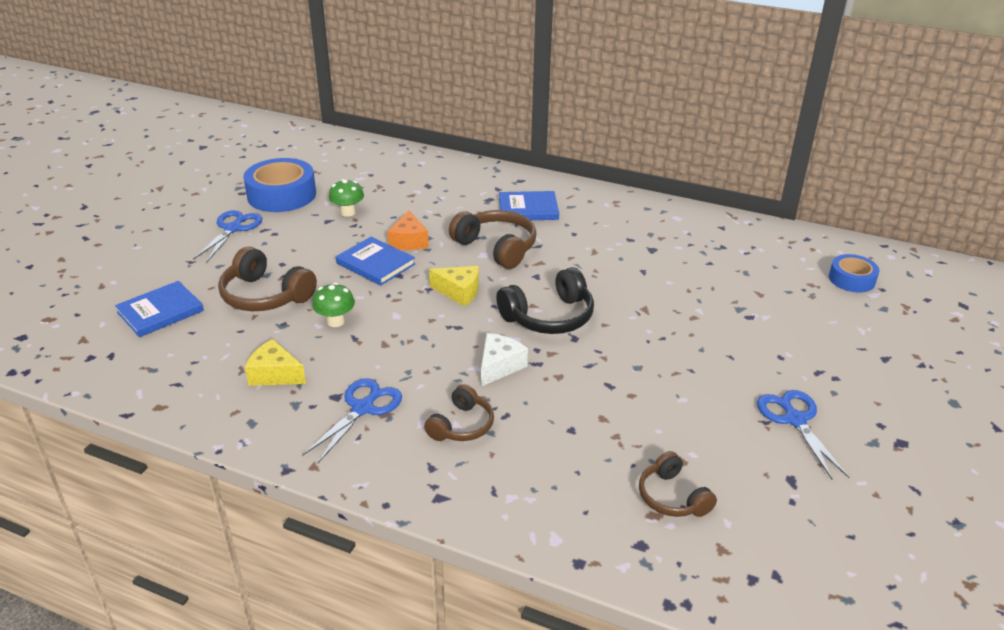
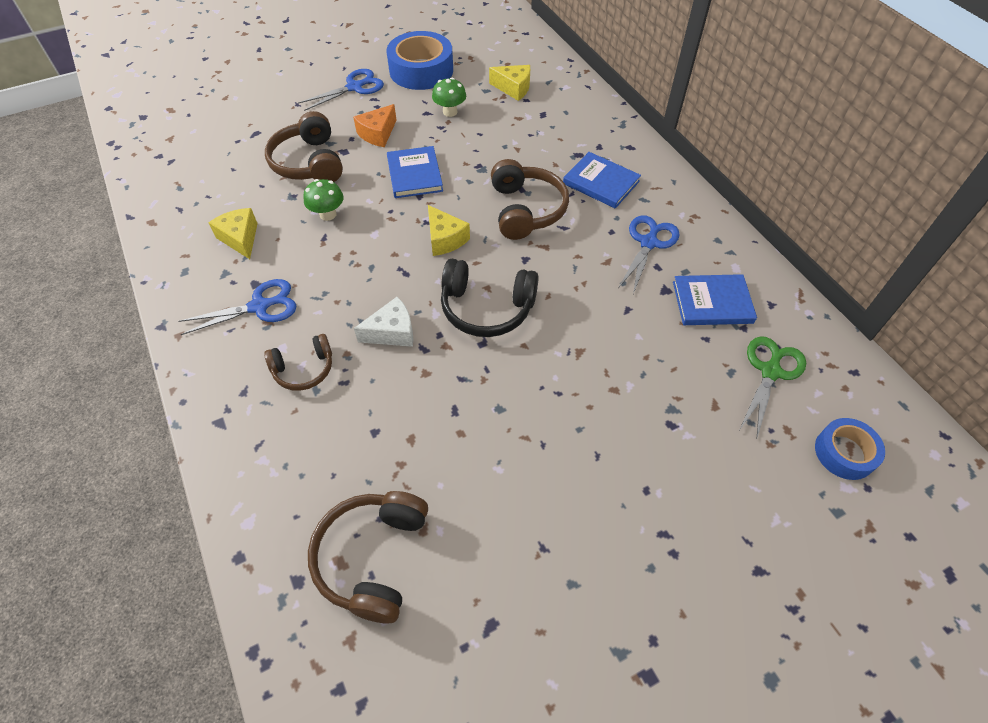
camera: 40 degrees right, 20 degrees up
(160, 312) = (234, 140): blue book -> blue book (712, 302)
(381, 178) = (513, 88): none -> yellow cheese
(408, 241) = (463, 165): orange cheese -> orange cheese (378, 134)
(672, 497) = (373, 558): brown headphones -> brown headphones, size x1.59
(765, 261) = (770, 371): none -> green scissors
(794, 419) = (573, 567): blue scissors -> blue scissors (648, 242)

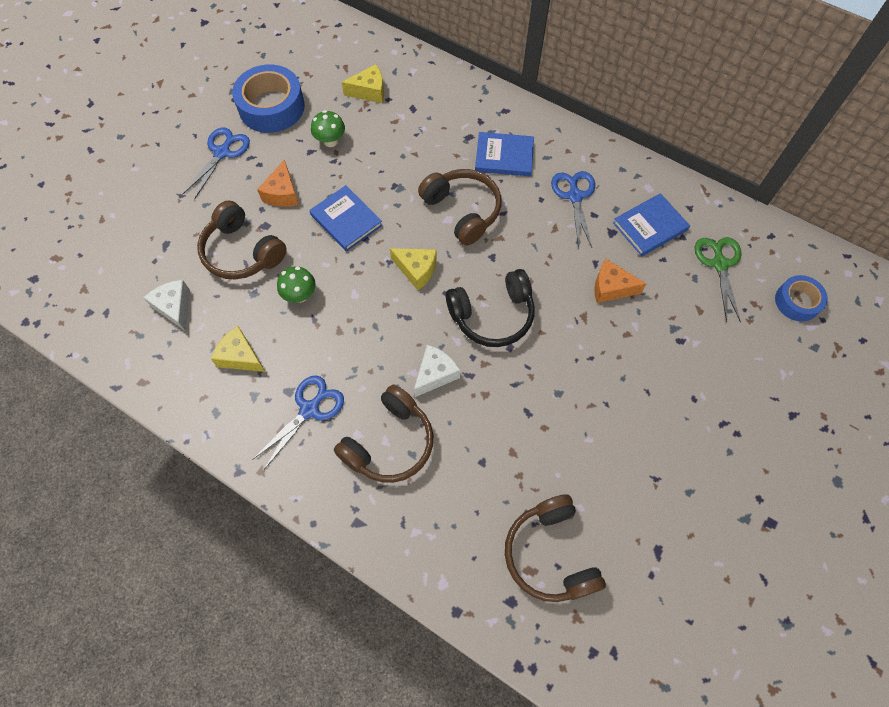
camera: 30 degrees left, 10 degrees up
(223, 180) = (175, 307): none -> white cheese
(304, 369) = (389, 442): brown headphones -> brown headphones, size x1.59
(628, 339) = (611, 287): none -> orange cheese

